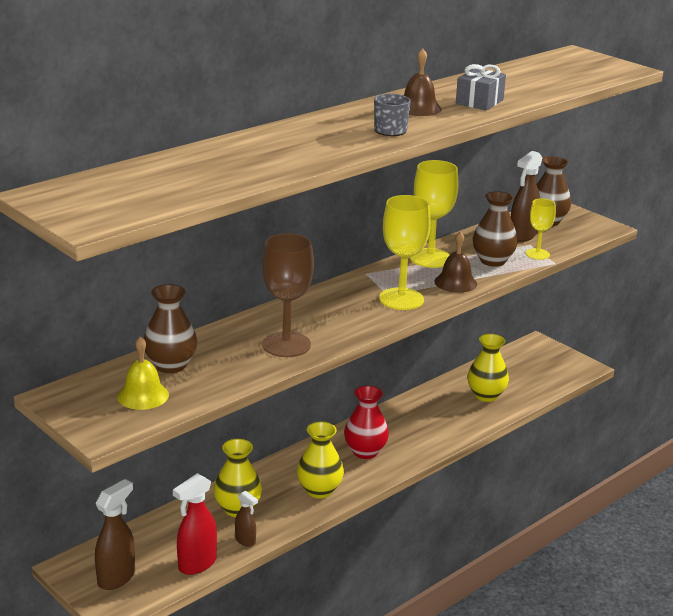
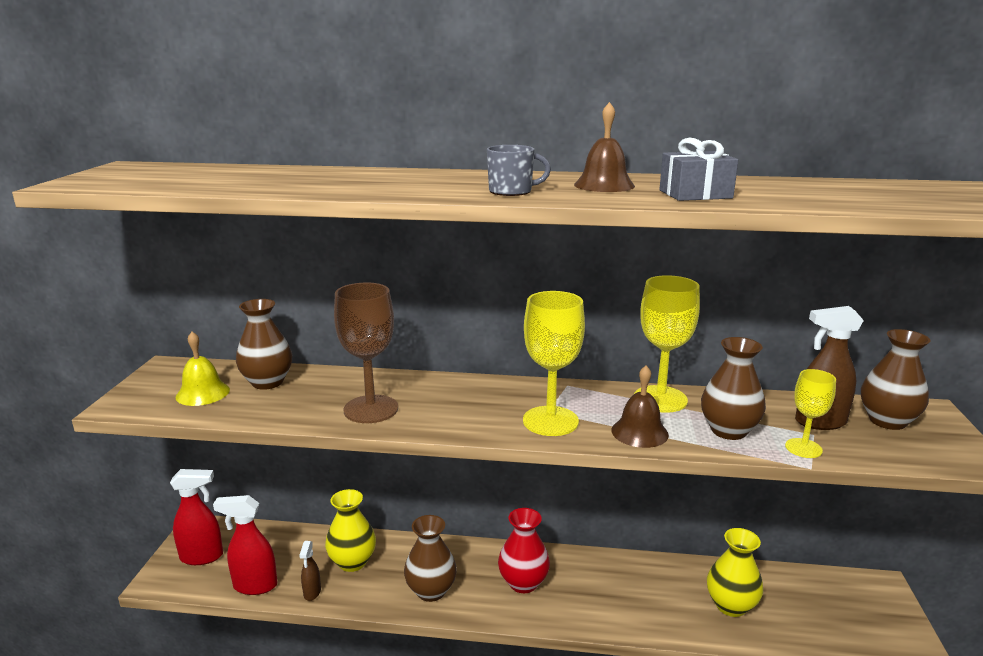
camera: 50 degrees right, 5 degrees down
(117, 578) = (202, 557): brown spray bottle -> red spray bottle
(319, 490) = (431, 591): yellow vase -> brown vase

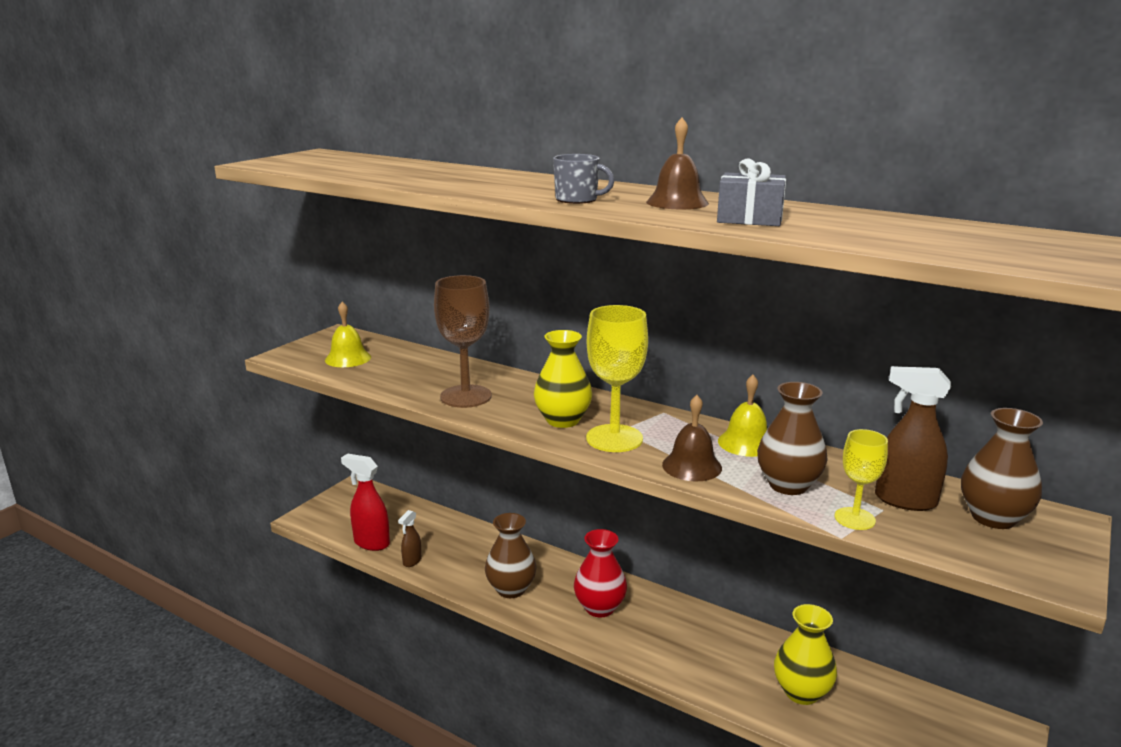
camera: 25 degrees right, 0 degrees up
(202, 557) = (345, 510): red spray bottle -> none
(267, 382) = (403, 359): brown vase -> none
(352, 562) = (459, 547): yellow vase -> yellow vase (562, 420)
(660, 399) = (746, 443): yellow goblet -> yellow bell

